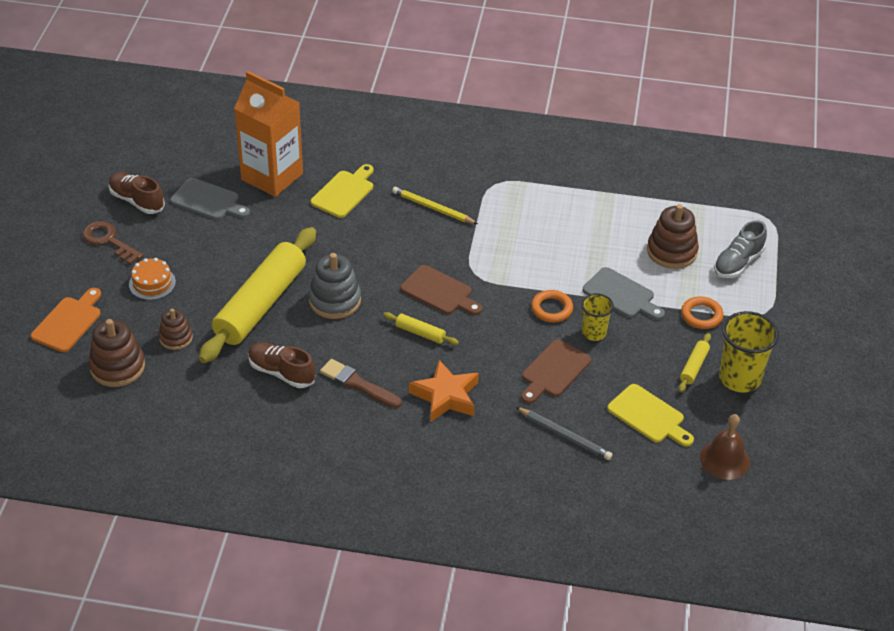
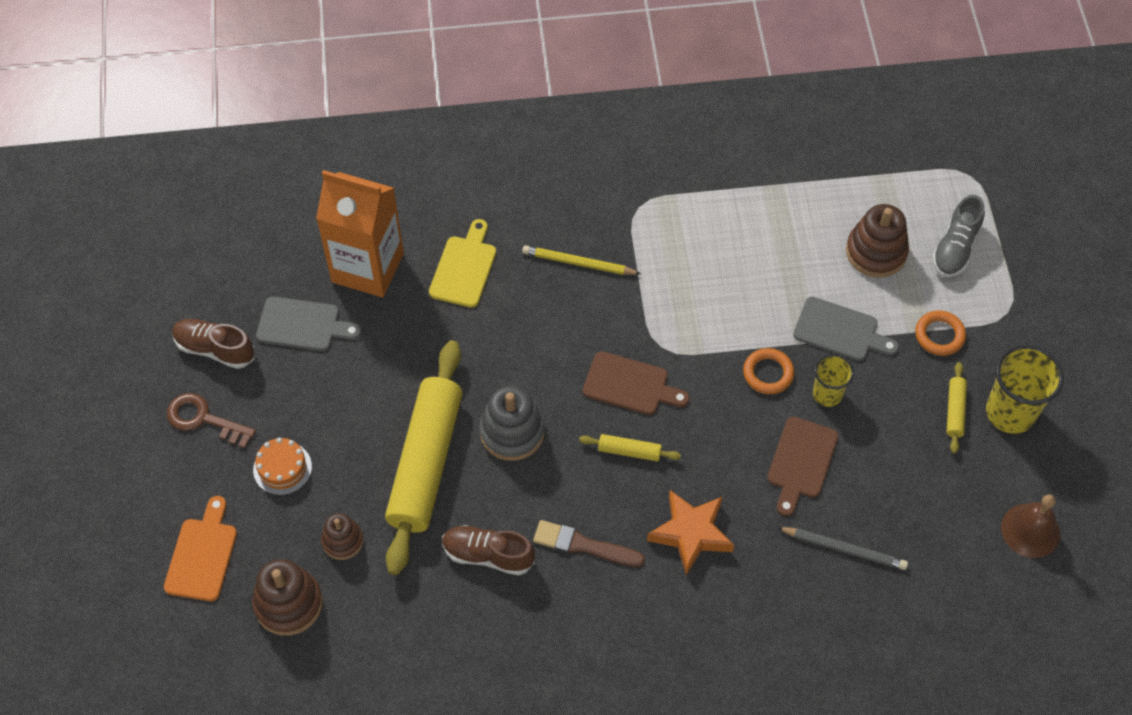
camera: 15 degrees left, 15 degrees up
(649, 416) = (928, 494): yellow cutting board -> none

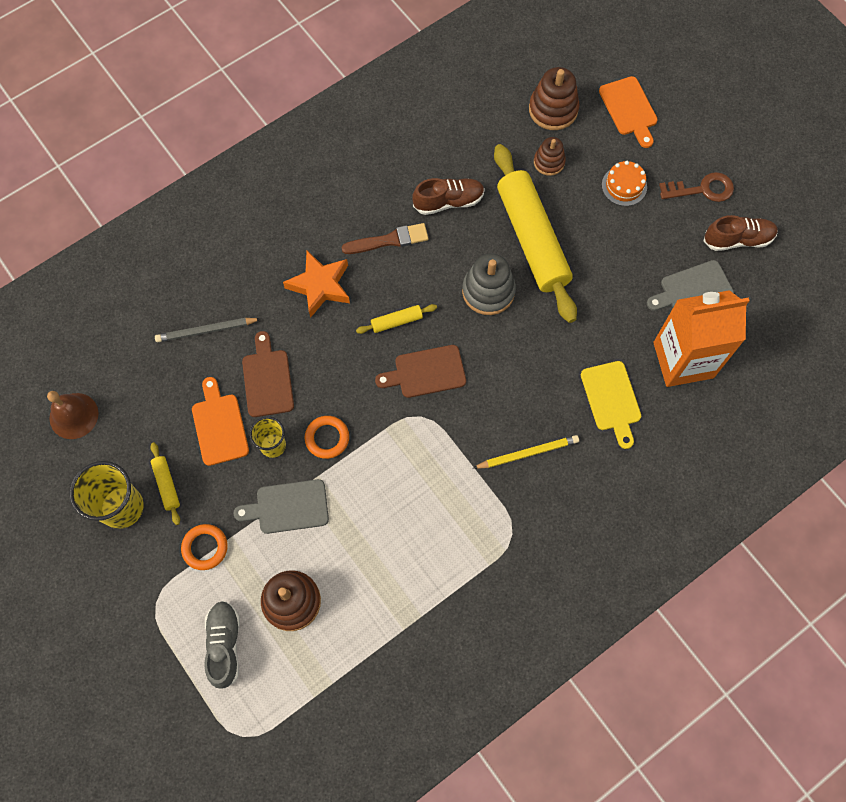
camera: 150 degrees right, 10 degrees up
(874, 441) = (219, 425): none -> orange cutting board

